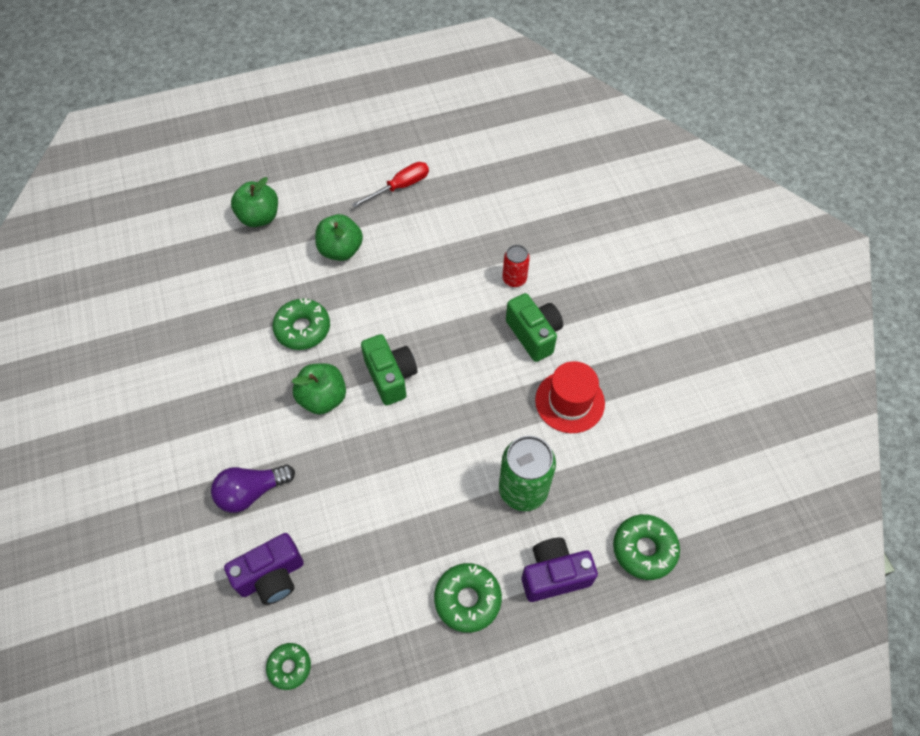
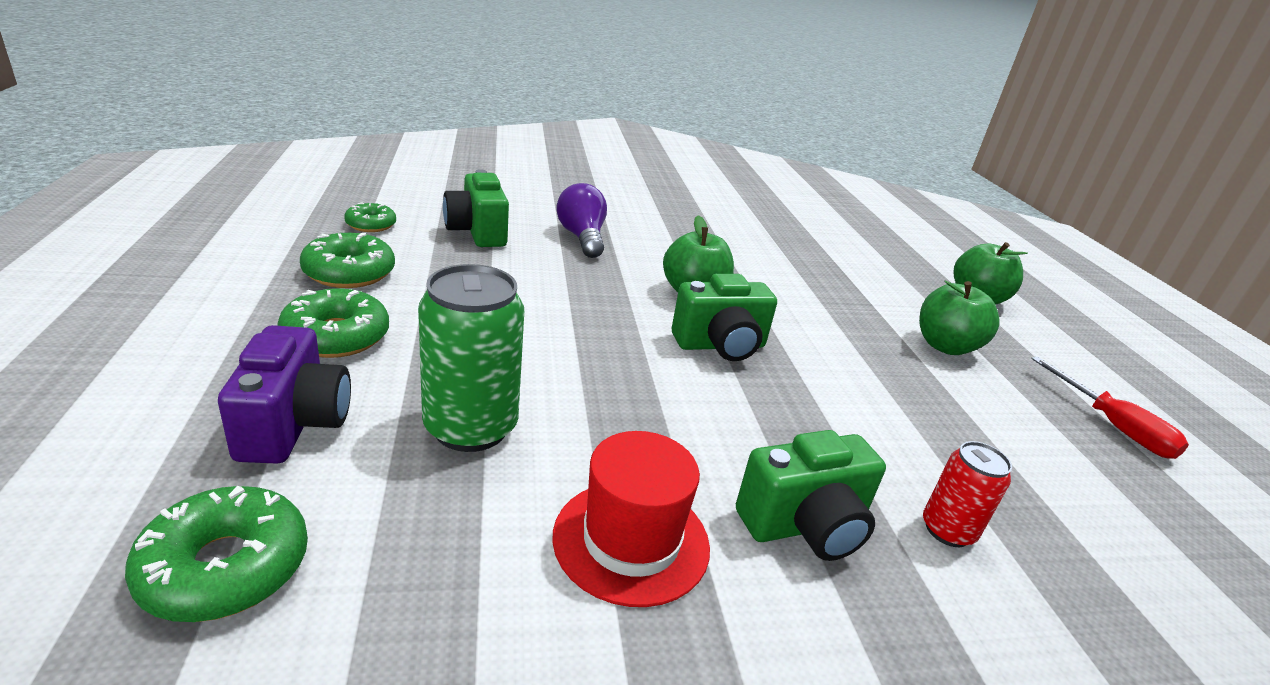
camera: 95 degrees right, 30 degrees down
(272, 576) = (477, 232): purple camera -> green camera
(303, 329) = (801, 298): green donut -> green donut (349, 272)

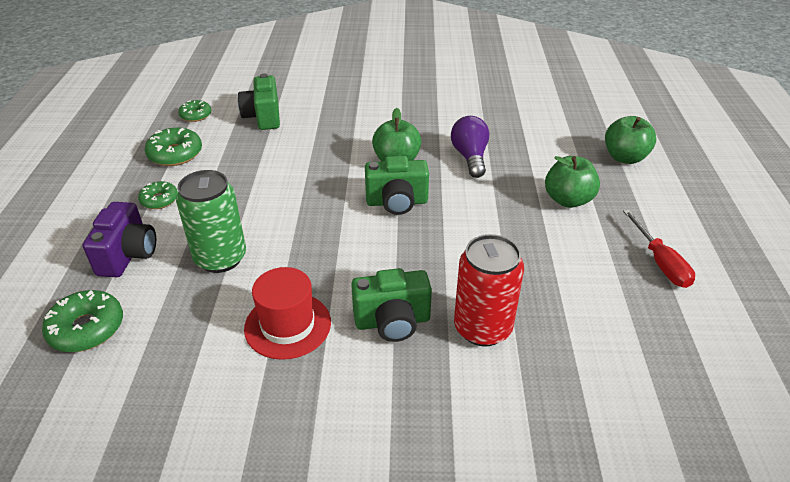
camera: 15 degrees right, 10 degrees up
(336, 336) = (159, 200): green donut -> green donut, size x0.63
(582, 238) = (335, 117): purple light bulb -> purple light bulb (470, 157)
(947, 530) = (482, 328): red can -> red can, size x1.76

